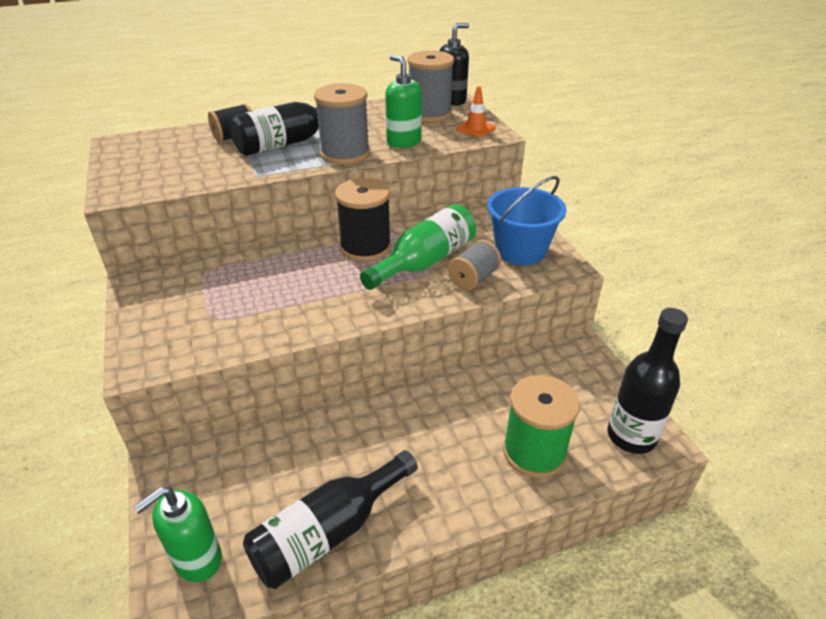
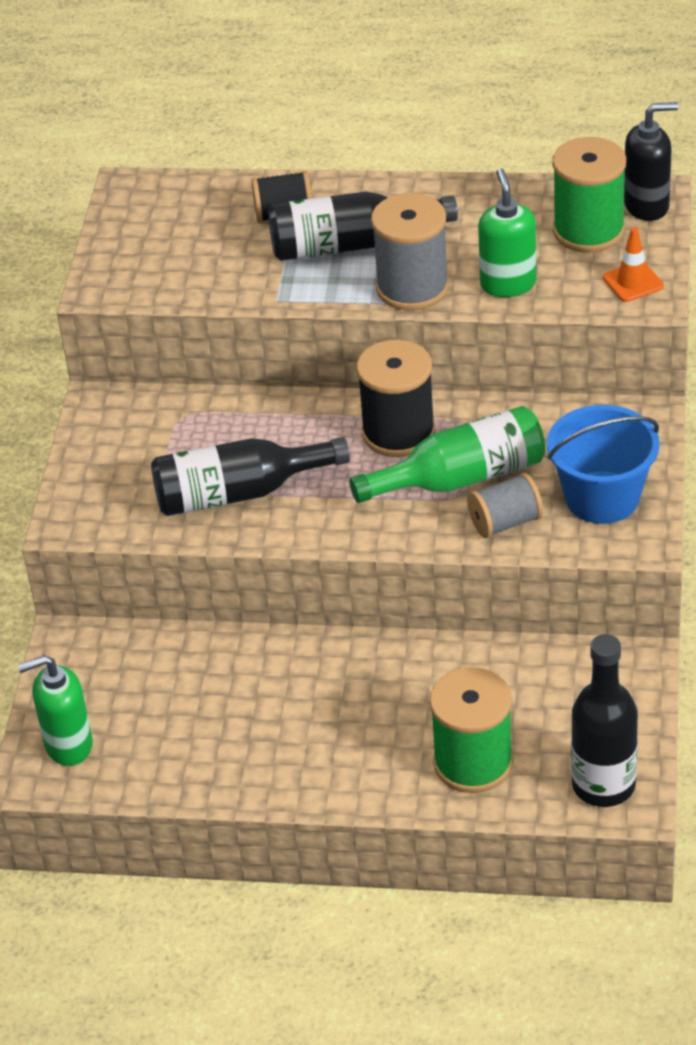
camera: 30 degrees right, 5 degrees up
(328, 532) = (202, 765): black bottle -> black bottle (239, 493)
(429, 114) = (588, 231): grey spool -> green spool

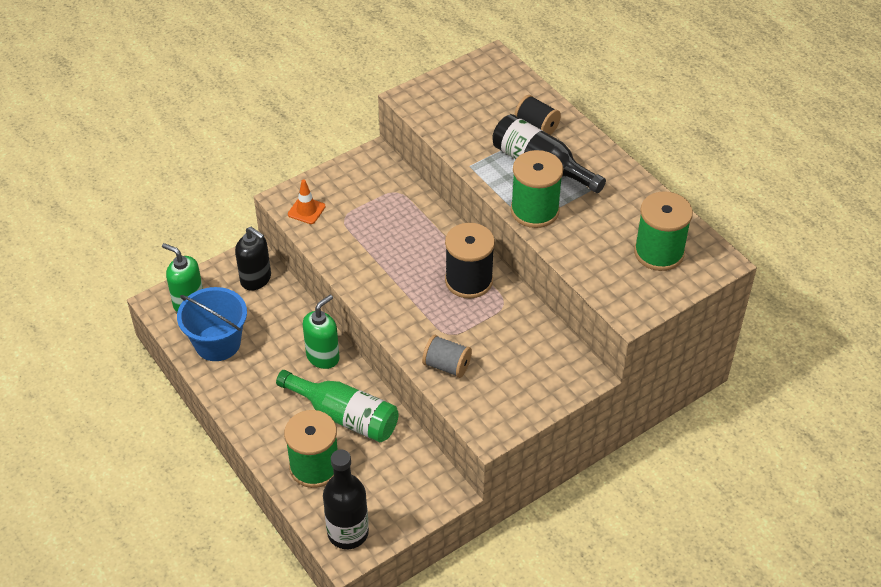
camera: 45 degrees right, 5 degrees up
(239, 493) = (365, 248): black bottle -> none
(412, 288) = (534, 210): grey spool -> green spool
(461, 478) = (461, 327): green bottle -> green bottle (344, 416)
(508, 284) = (579, 246): green soap dispenser -> green soap dispenser (323, 357)
(602, 497) = (505, 395): blue bucket -> blue bucket (217, 343)
(633, 282) = (637, 297): orange traffic cone -> orange traffic cone (306, 210)
(647, 206) = (707, 264): black soap dispenser -> black soap dispenser (256, 279)

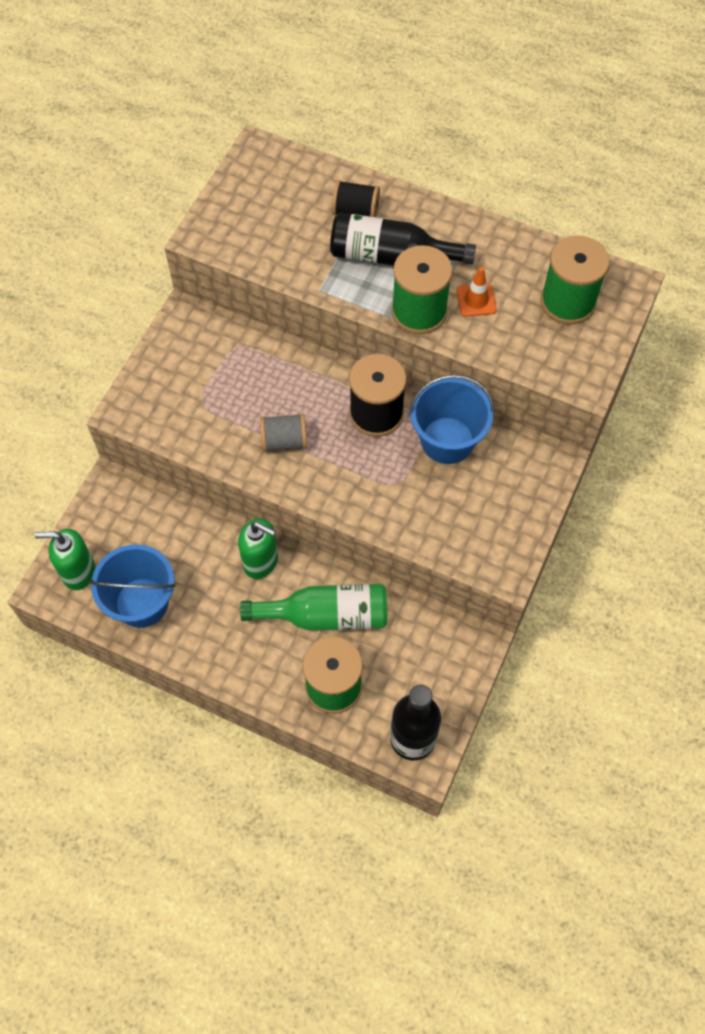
camera: 30 degrees left, 15 degrees up
(256, 279) = (132, 509): black soap dispenser -> none
(306, 210) = (156, 414): orange traffic cone -> orange traffic cone (476, 300)
(323, 357) = (261, 561): green soap dispenser -> green soap dispenser turned 105 degrees clockwise
(447, 366) = (418, 520): grey spool -> grey spool (284, 441)
(510, 323) = (447, 440): none -> blue bucket

